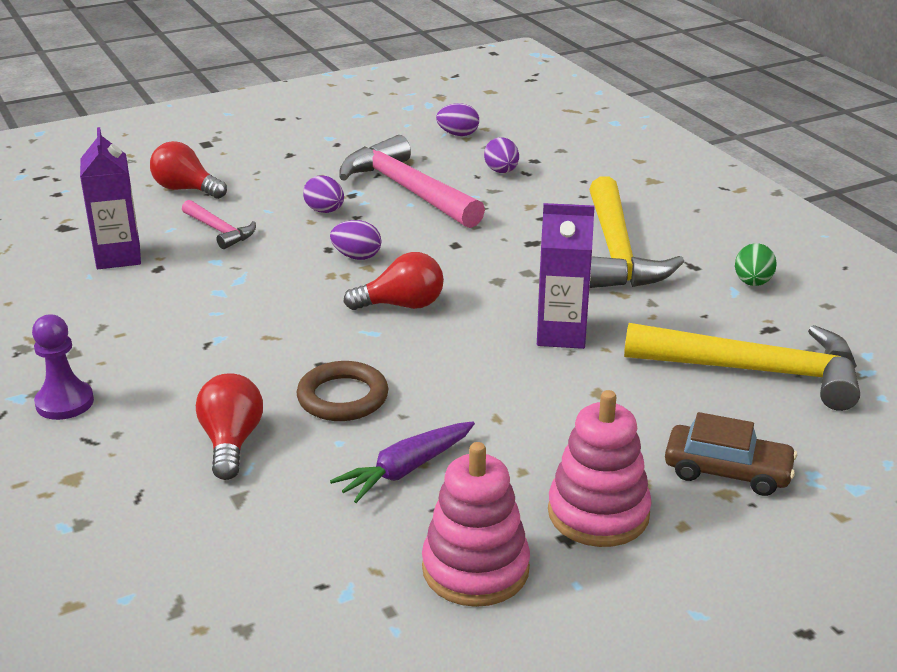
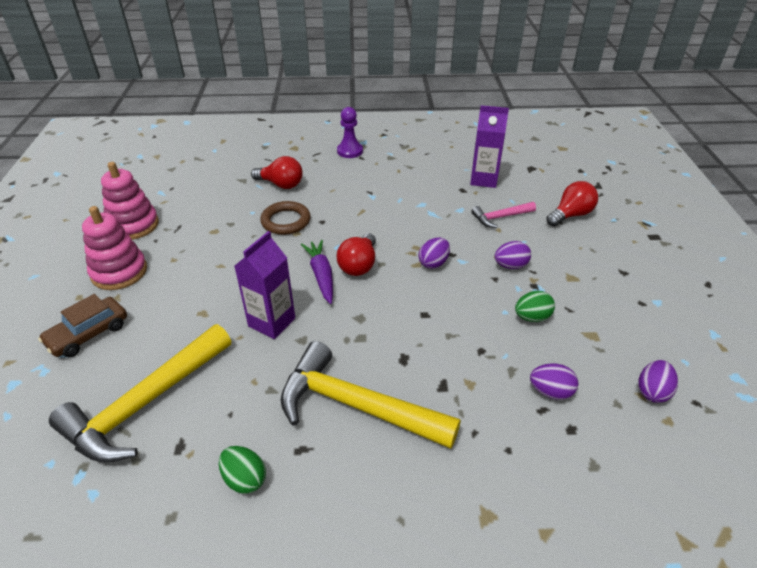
camera: 115 degrees right, 10 degrees up
(406, 470) = (213, 225): purple carrot -> purple carrot (321, 275)
(407, 190) = (532, 317): pink hammer -> green egg

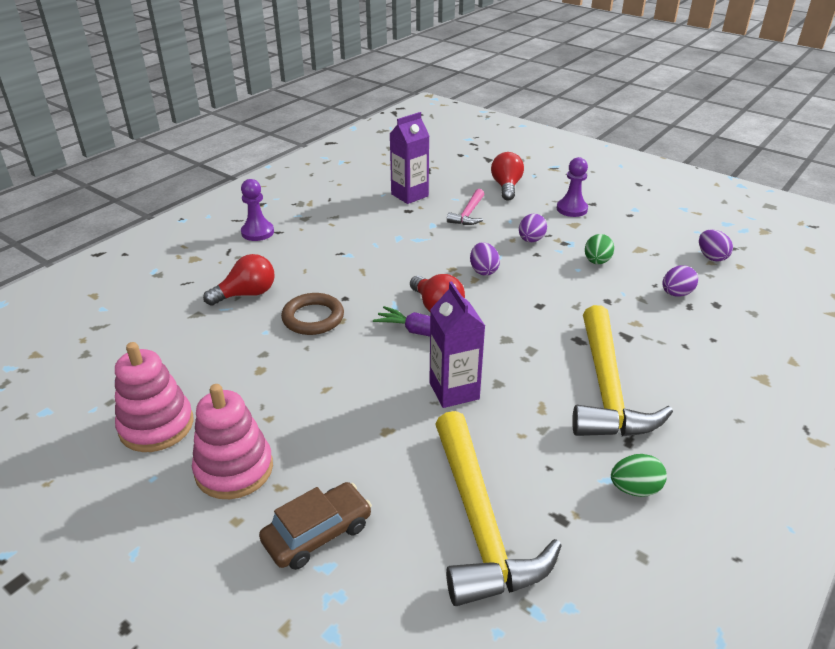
camera: 50 degrees left, 5 degrees down
(88, 334) = (317, 533): brown car -> brown car turned 120 degrees counterclockwise
(355, 405) = (607, 389): yellow hammer -> yellow hammer turned 60 degrees counterclockwise
(594, 265) = (572, 209): none -> purple pawn

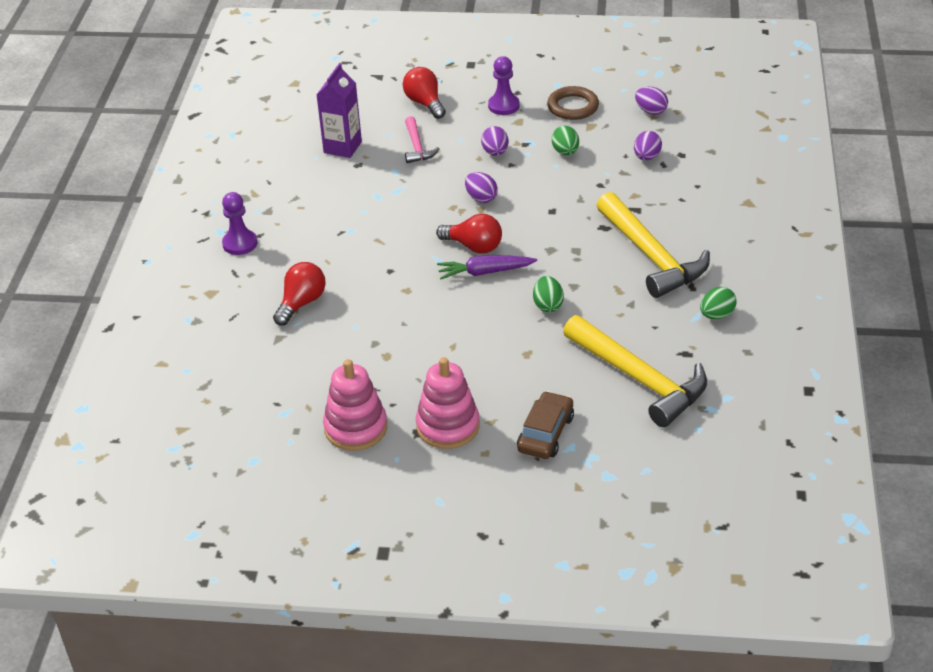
camera: 30 degrees left, 5 degrees up
(313, 318) = (382, 298): brown ring -> brown ring (573, 107)
(454, 391) = (548, 305): purple carton -> green egg

